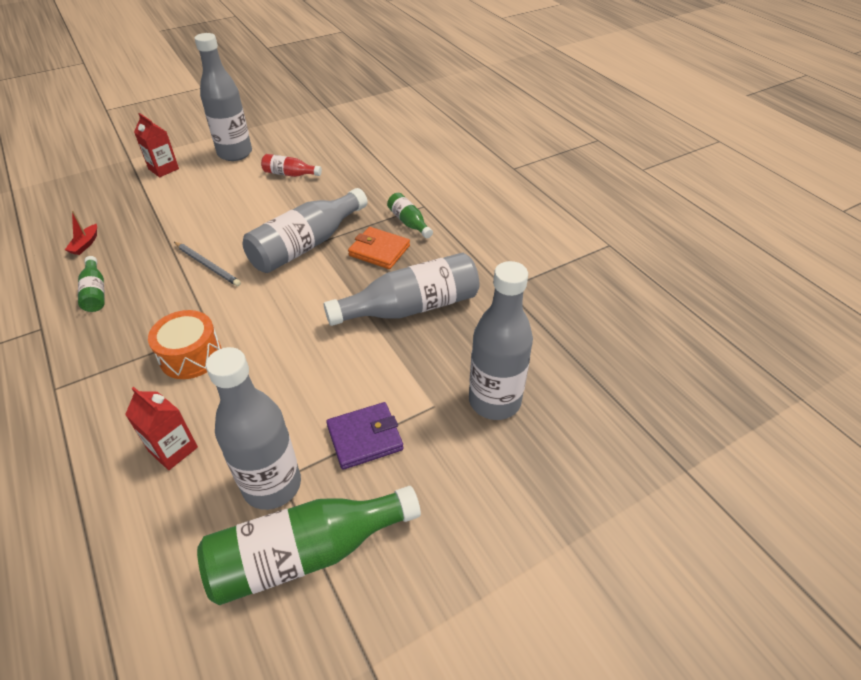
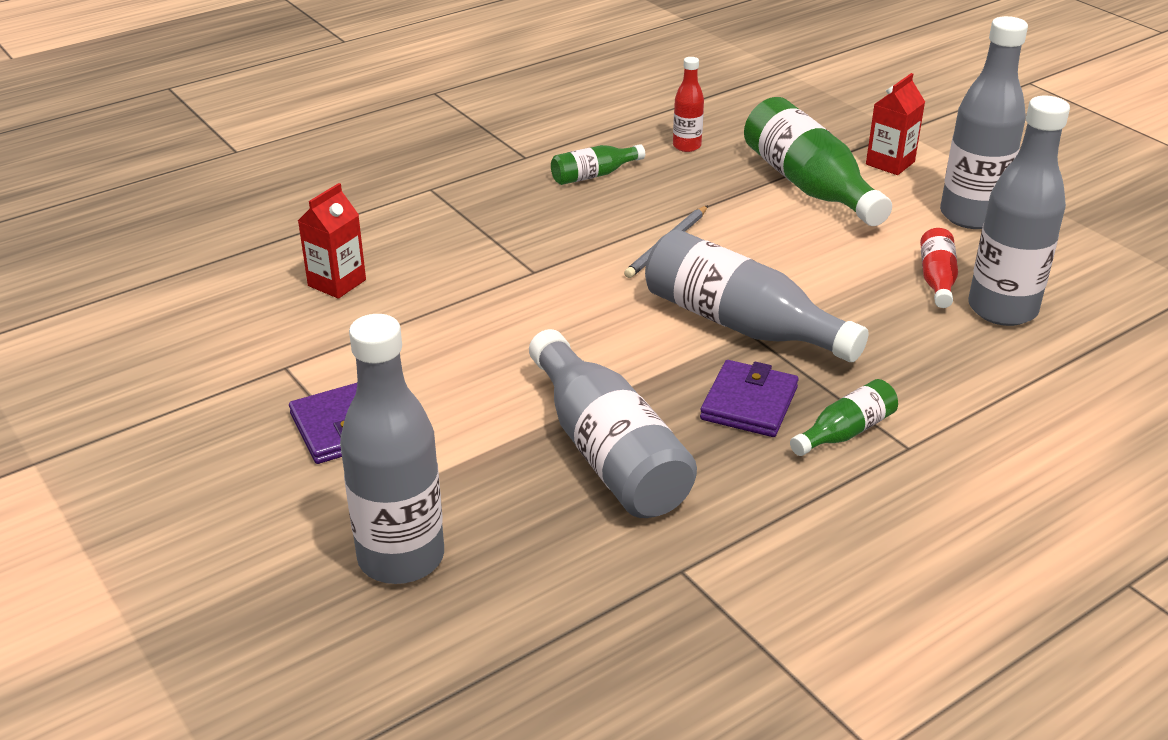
camera: 85 degrees right, 10 degrees down
(85, 244) = (687, 146): red boat -> red bottle
(191, 356) = (486, 265): orange drum -> none
(272, 485) = (276, 361): grey bottle -> grey bottle (1002, 309)
(306, 554) = (179, 400): green bottle -> green bottle (808, 186)
(379, 251) = (749, 403): orange wallet -> purple wallet

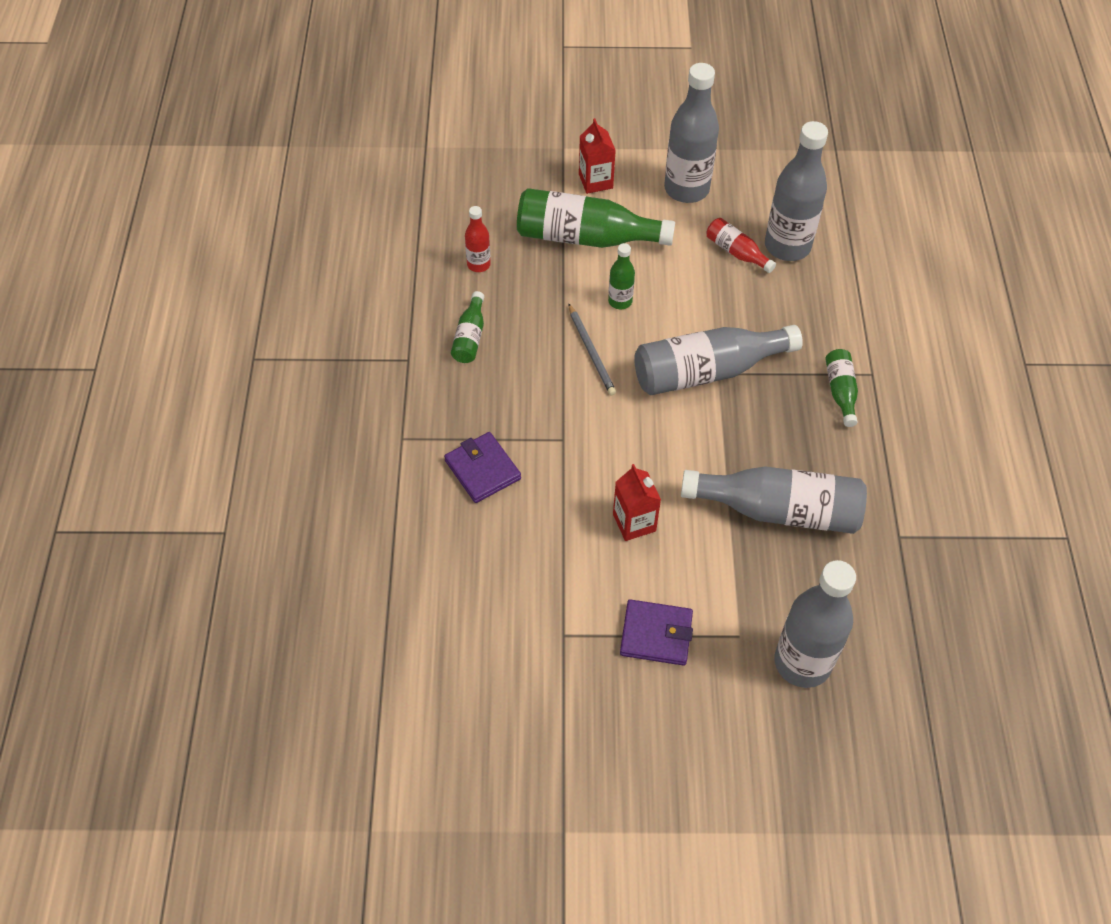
camera: 55 degrees left, 20 degrees up
(337, 283) = (483, 557): red carton -> red carton (634, 522)
(749, 403) = (784, 417): purple wallet -> purple wallet (482, 469)
(757, 235) = (620, 301): none -> green bottle

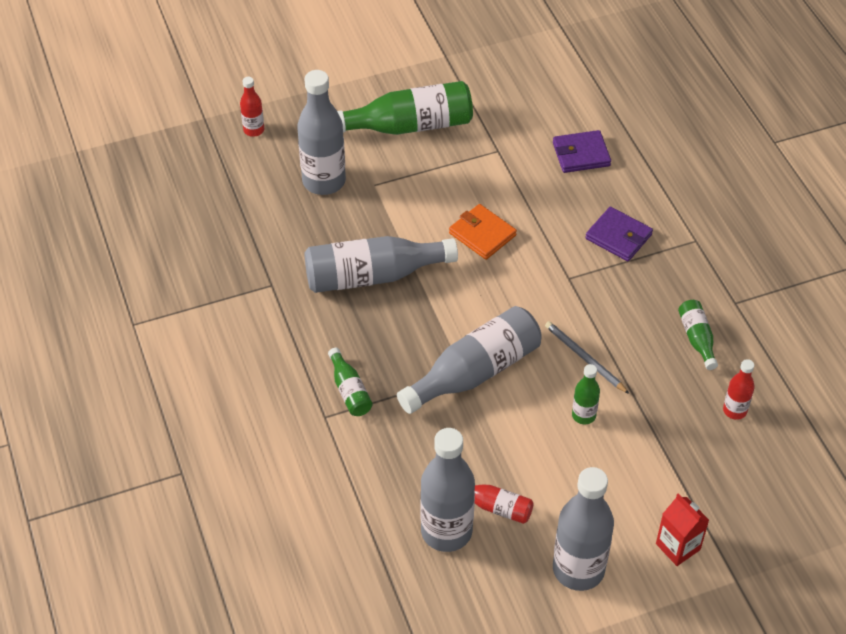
camera: 160 degrees right, 5 degrees down
(585, 237) = (651, 474): green bottle -> green bottle (410, 125)
(634, 522) = (482, 234): red carton -> orange wallet
(656, 634) = (433, 169): purple wallet -> purple wallet (581, 154)
(879, 784) = (254, 130): none -> red bottle

